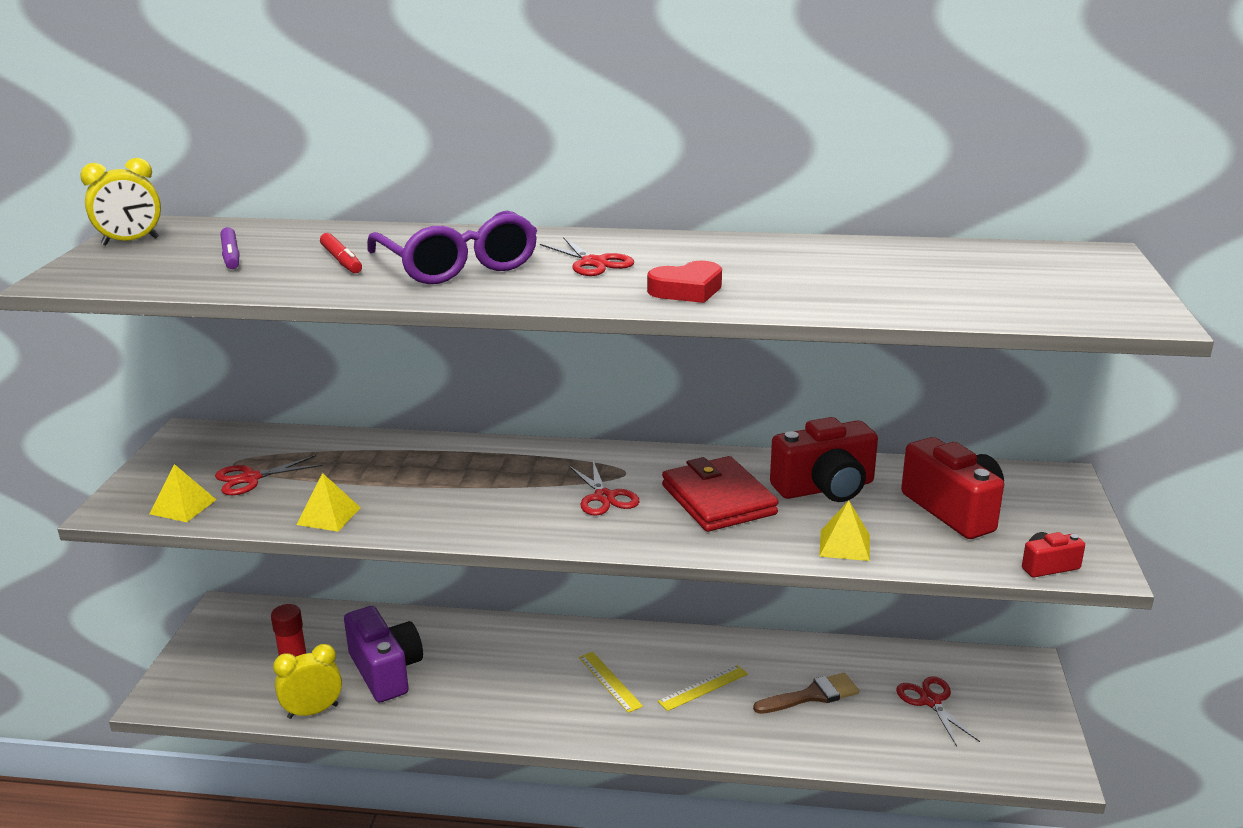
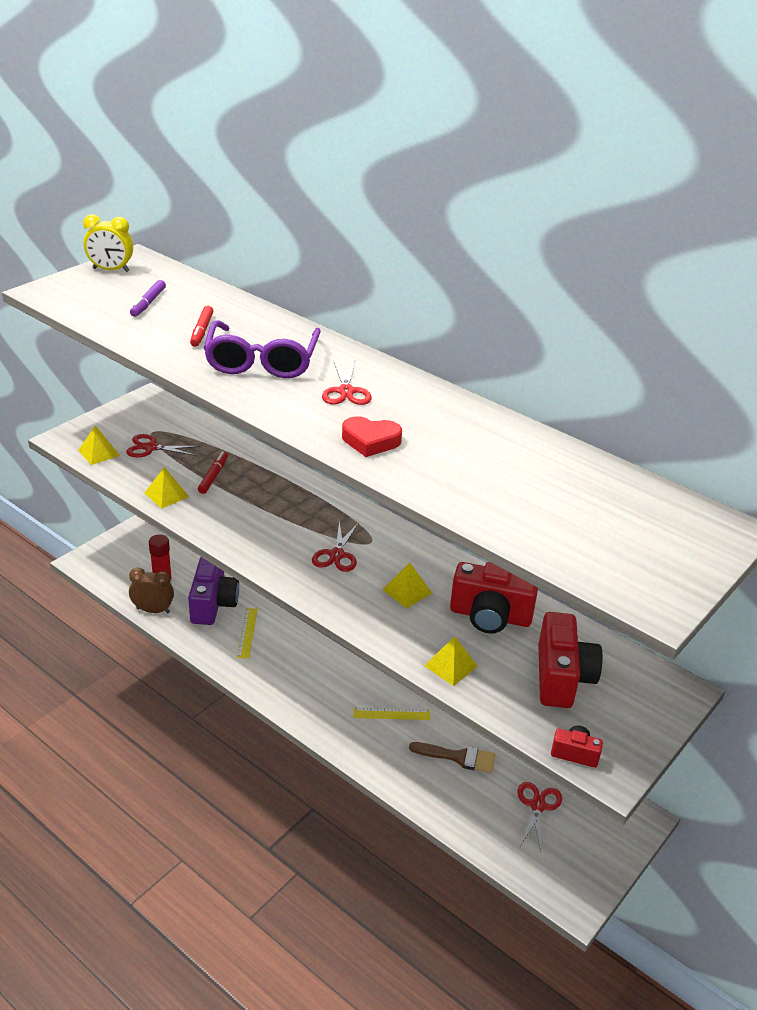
camera: 30 degrees right, 10 degrees up
(313, 711) = (153, 610): yellow clock -> brown clock
(367, 478) = (213, 476): none -> red marker
(610, 681) = (337, 678): yellow ruler -> yellow ruler (247, 632)
(718, 500) = (407, 591): red wallet -> yellow pyramid

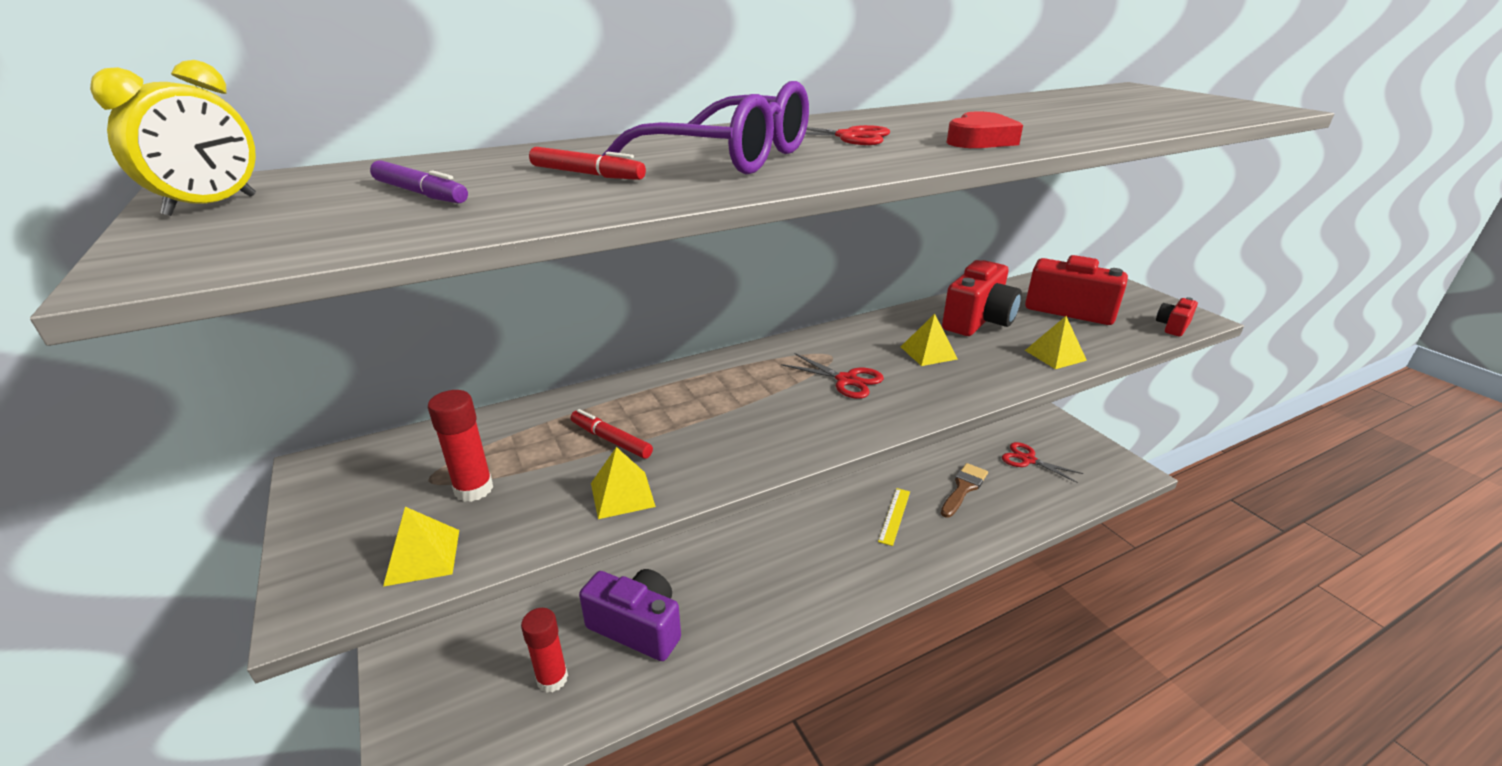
camera: 65 degrees left, 5 degrees down
(150, 448) = (474, 489): red scissors -> red glue stick
(153, 610) = (606, 706): brown clock -> none
(247, 632) = (713, 604): yellow ruler -> none

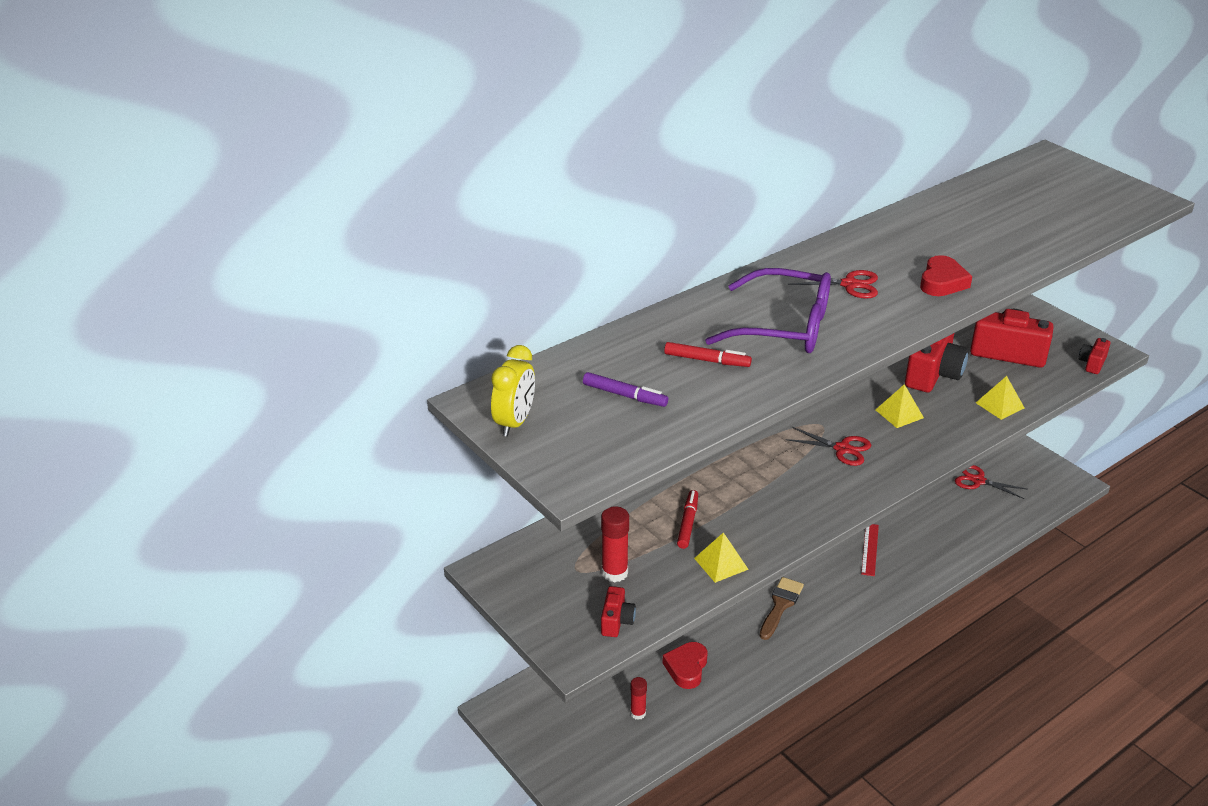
camera: 10 degrees left, 5 degrees up
(422, 557) = (616, 621): yellow pyramid -> red camera
(552, 679) = (638, 713): red glue stick -> red glue stick, size x0.65
(611, 440) = (687, 523): red marker -> red marker turned 75 degrees clockwise
(637, 627) = (686, 668): purple camera -> red heart
(894, 516) = (870, 549): yellow ruler -> red ruler
(963, 488) = (925, 516): brown brush -> brown brush (780, 605)

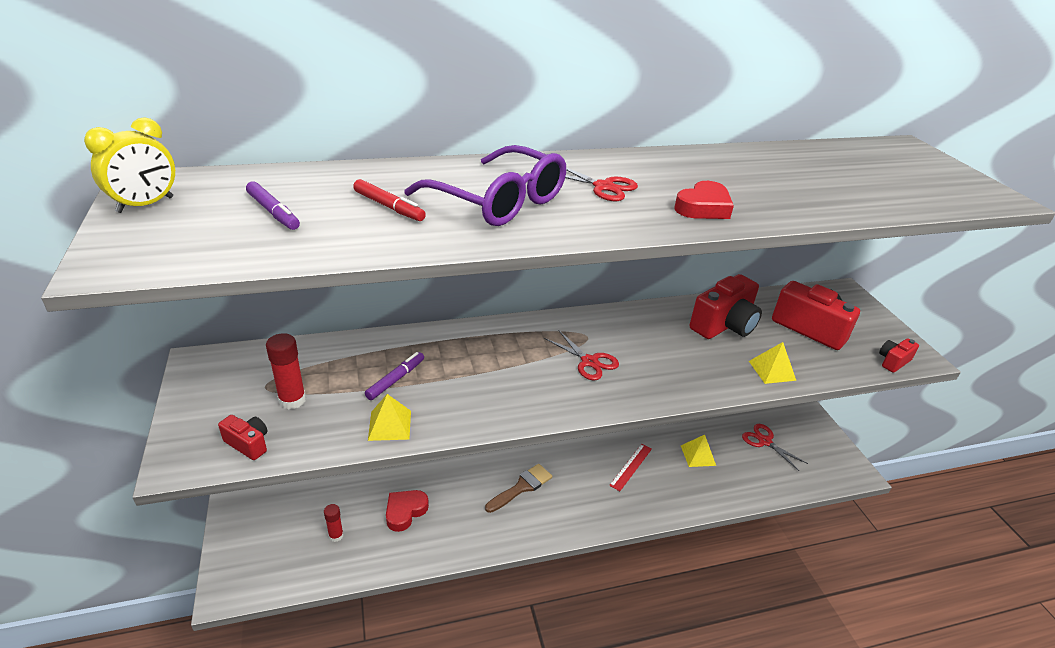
camera: 20 degrees right, 0 degrees up
(616, 621) = (248, 444): red camera -> red camera turned 90 degrees counterclockwise
(687, 523) = (395, 379): red marker -> purple marker
(899, 413) = (666, 348): yellow pyramid -> yellow pyramid (698, 455)

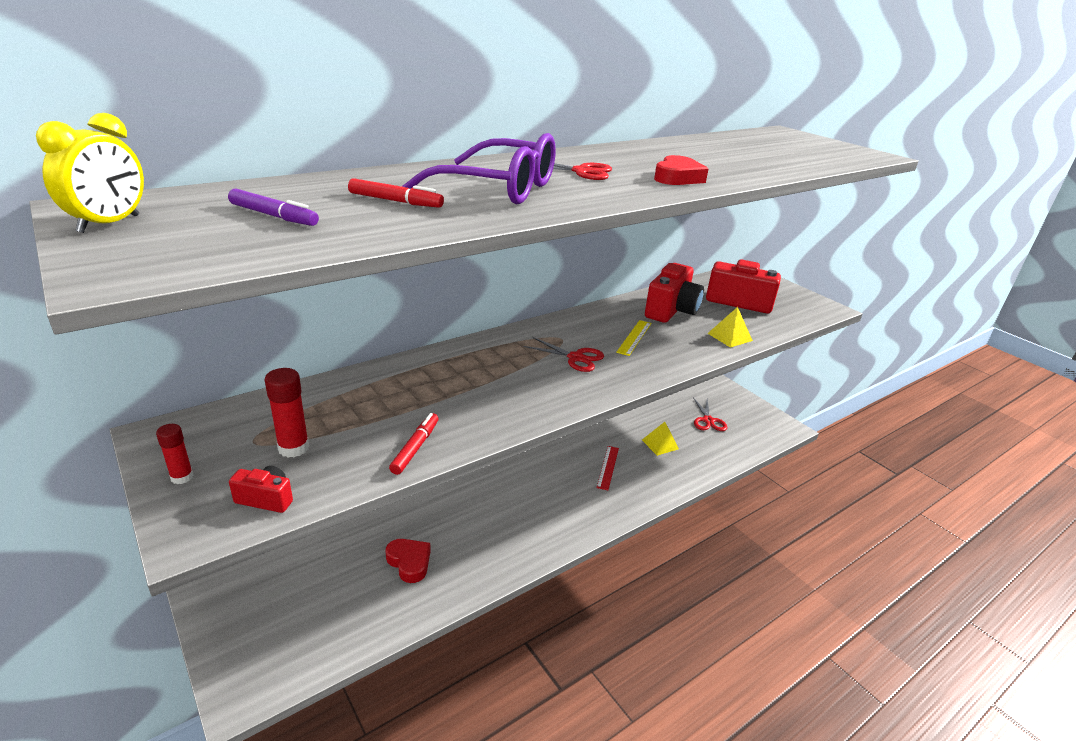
camera: 20 degrees left, 5 degrees down
(336, 535) = (344, 606): red glue stick -> red glue stick (182, 477)
(389, 425) = (415, 448): yellow pyramid -> red marker
(395, 379) = (397, 407): purple marker -> none
(405, 511) = (409, 562): red heart -> red heart turned 120 degrees clockwise
(522, 487) = (516, 509): brown brush -> none
(664, 350) = (634, 337): none -> yellow ruler
(765, 441) = (708, 420): red scissors -> red scissors turned 120 degrees counterclockwise
(893, 361) = (813, 314): red camera -> none

